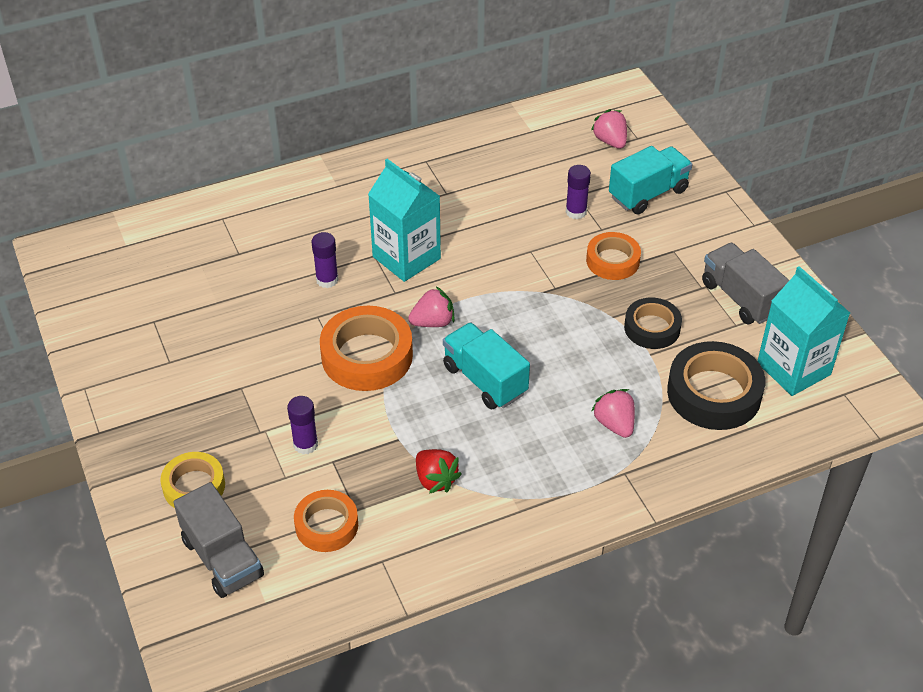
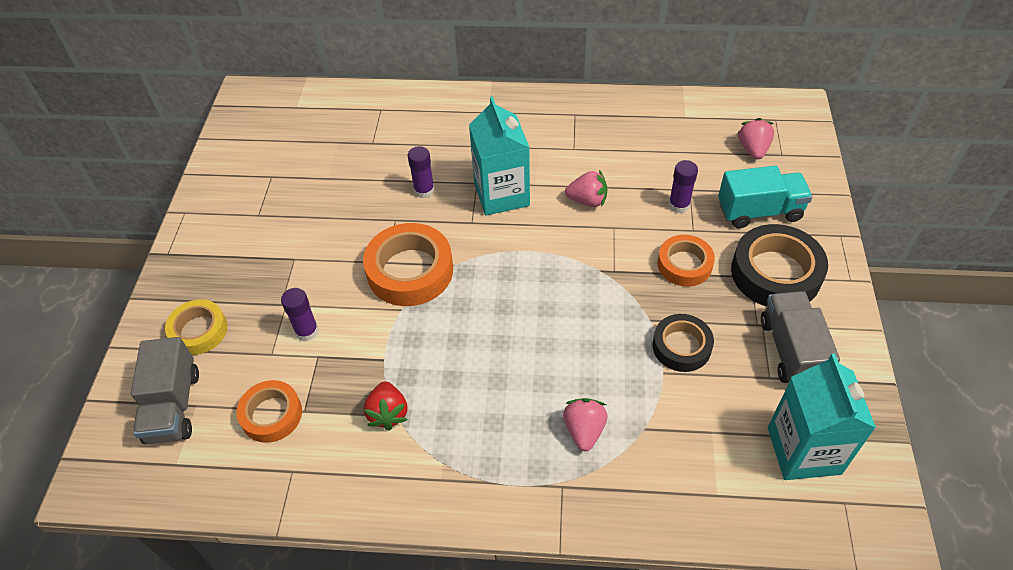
camera: 30 degrees right, 5 degrees up
(433, 322) = (485, 262): pink strawberry -> pink strawberry (587, 201)
(484, 380) = (493, 335): turquoise truck -> none
(714, 393) = (703, 441): black tape -> black tape (775, 273)

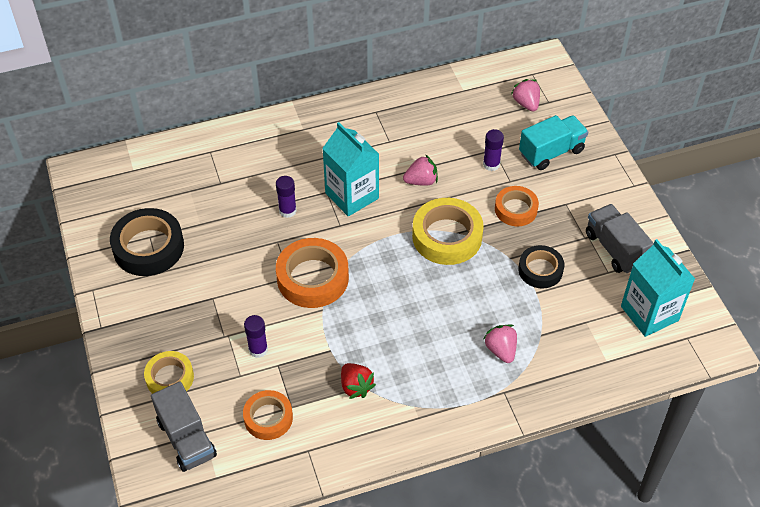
camera: 25 degrees left, 0 degrees up
(586, 271) = (447, 236): none -> yellow tape
(775, 273) = (582, 196): black tape -> black tape (148, 247)

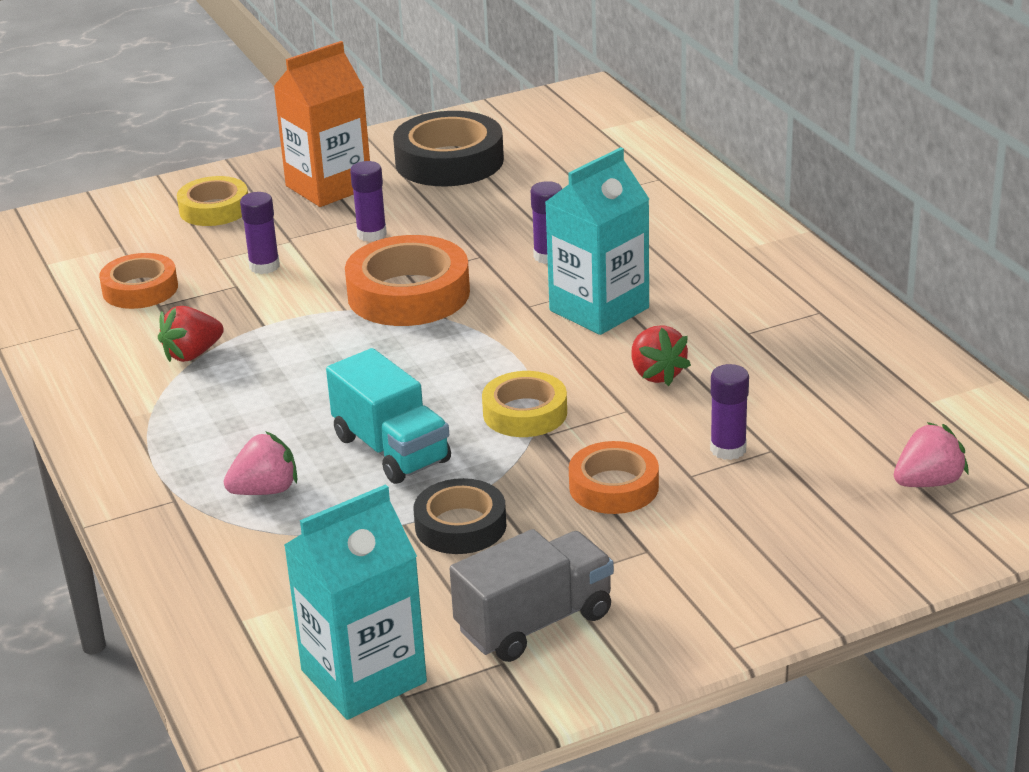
camera: 85 degrees right, 20 degrees down
(160, 313) = (329, 187): none -> orange carton
(187, 439) = (111, 235): grey truck -> none
(234, 292) = (371, 234): none -> purple glue stick
(421, 181) = (656, 374): pink strawberry -> red strawberry
(447, 236) = (525, 413): yellow tape -> yellow tape, size x0.62
(551, 152) = (792, 523): turquoise truck -> turquoise truck (391, 449)

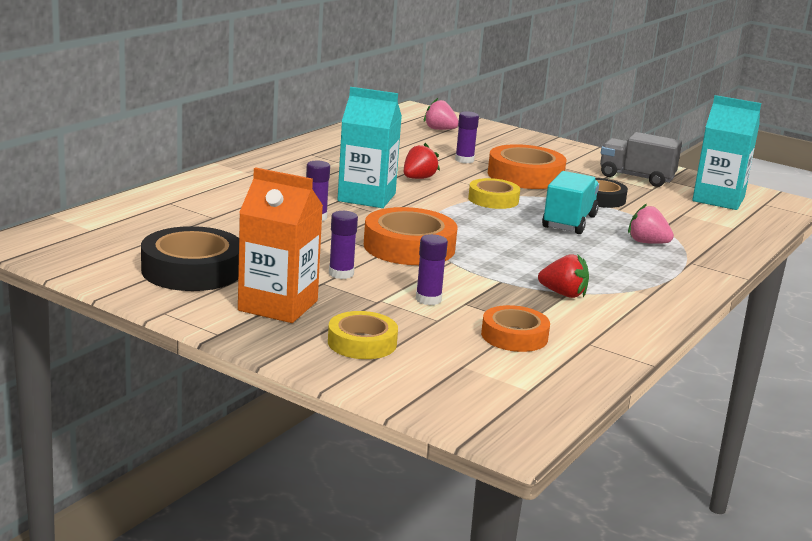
camera: 125 degrees left, 10 degrees down
(613, 487) = (525, 176): orange tape -> orange tape, size x1.61

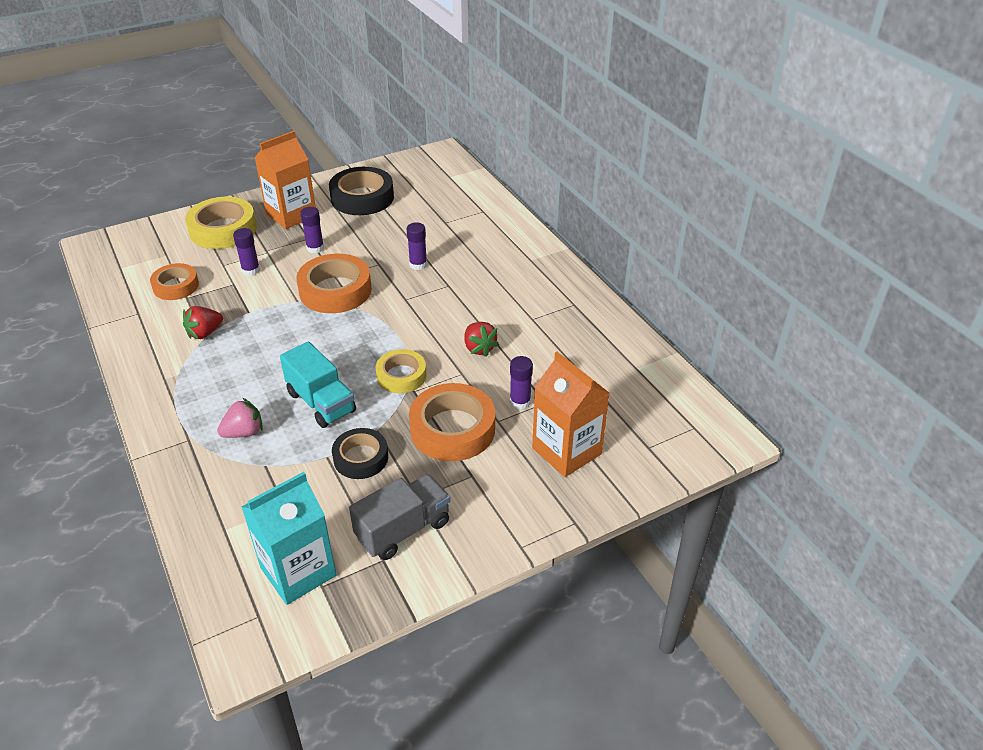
camera: 120 degrees right, 20 degrees up
(362, 343) = (223, 230): yellow tape -> yellow tape, size x1.61
(366, 197) = (446, 302): turquoise carton -> none
(440, 129) = (636, 425): pink strawberry -> none
(494, 144) = (566, 451): none -> orange carton

